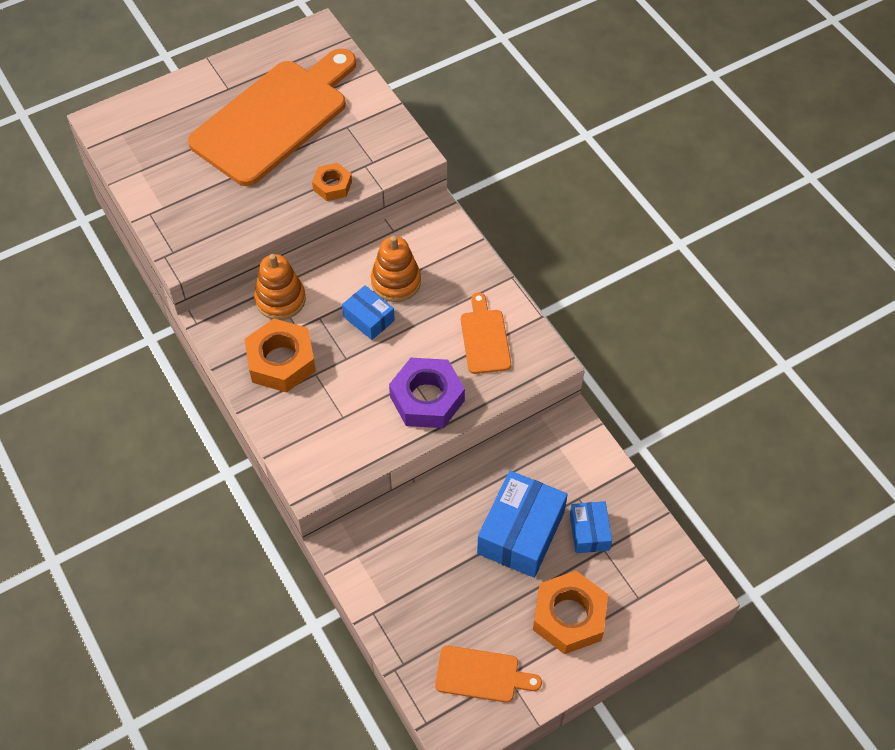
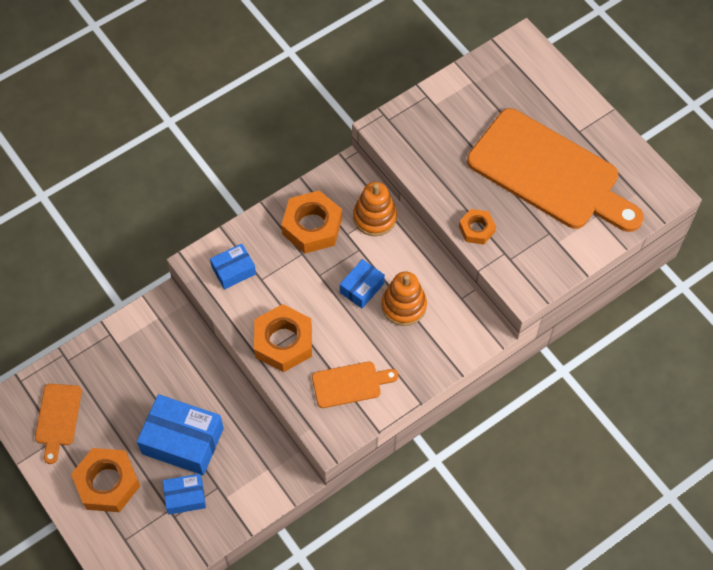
camera: 85 degrees right, 5 degrees up
(327, 445) = (233, 270): none -> blue box
(427, 398) = (283, 342): purple nut -> orange nut

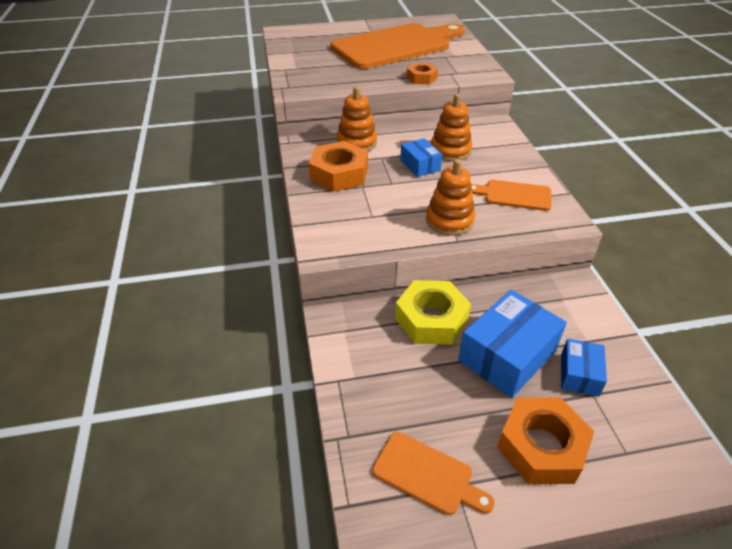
camera: 65 degrees left, 20 degrees down
(198, 375) = (431, 319): none -> yellow nut
(233, 270) = (350, 230): blue box -> none
(283, 342) = (449, 220): orange nut -> orange stacking toy
(350, 384) = (514, 195): orange cutting board -> orange cutting board turned 90 degrees counterclockwise

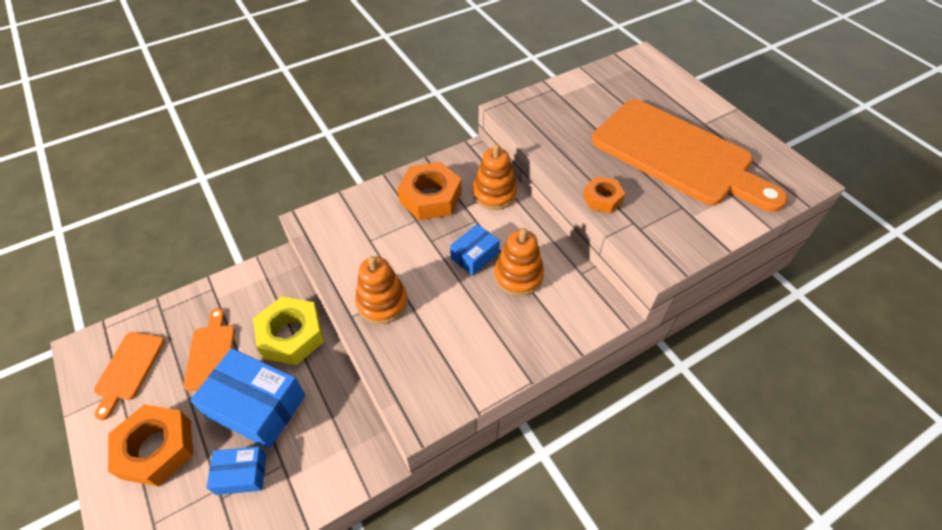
camera: 70 degrees right, 10 degrees up
(514, 195) = (450, 353): orange cutting board -> orange cutting board (211, 353)

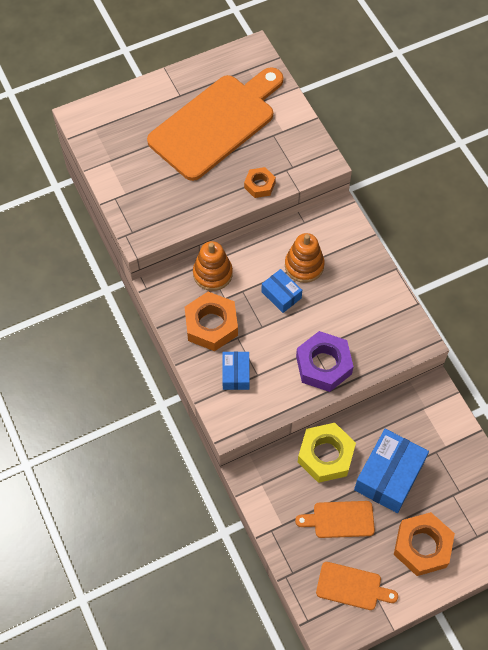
camera: 85 degrees left, 10 degrees up
(241, 474) = (442, 480): blue box -> blue box (236, 374)
(382, 302) = (323, 365): orange stacking toy -> purple nut

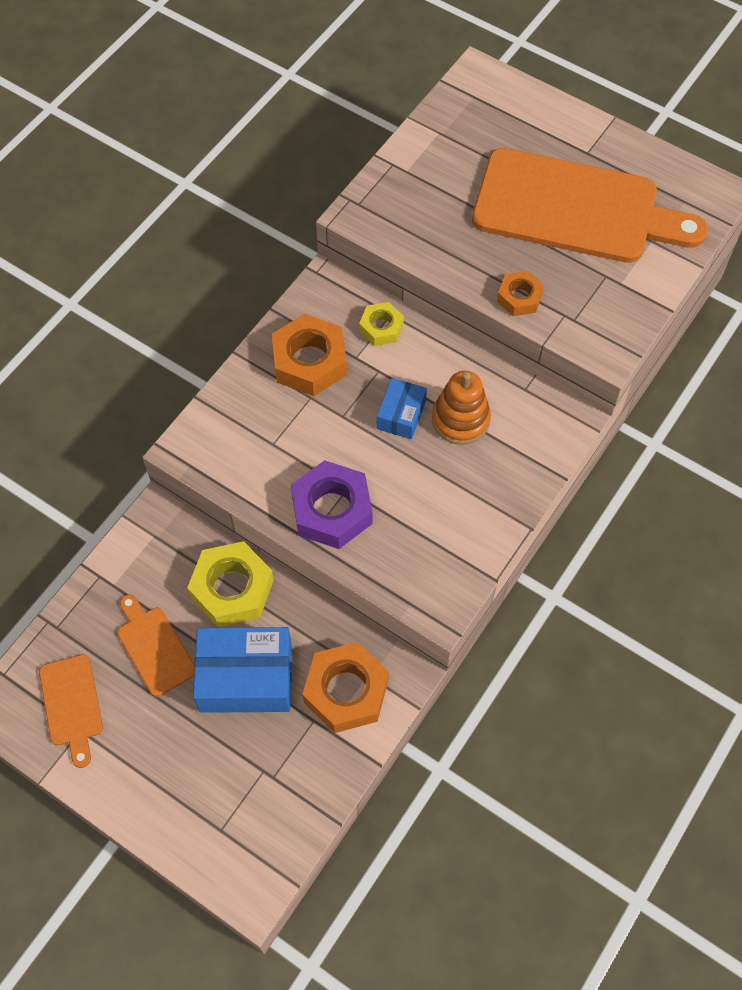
camera: 60 degrees right, 0 degrees up
(212, 273) = (381, 328): orange stacking toy -> yellow nut
(236, 374) = (259, 420): blue box -> none
(422, 546) = (169, 765): orange nut -> orange nut (346, 691)

